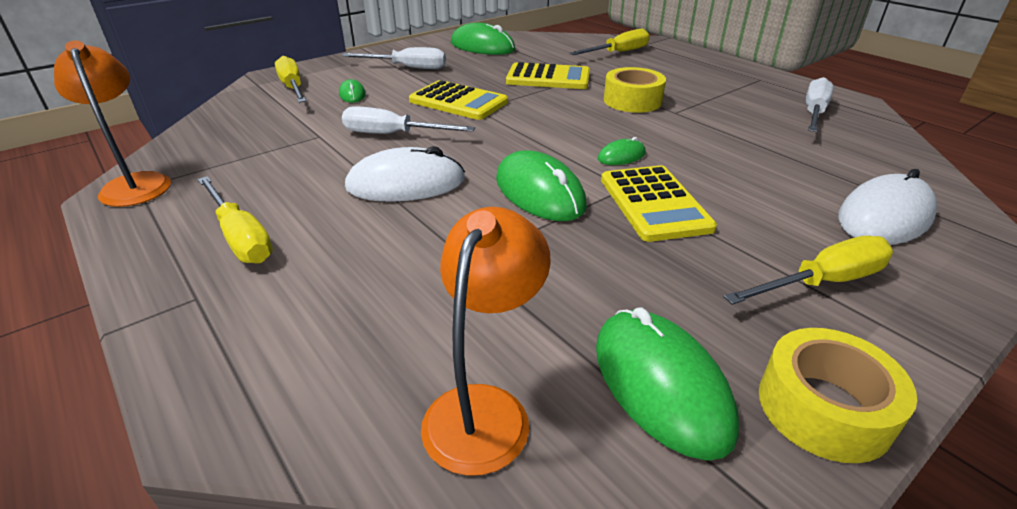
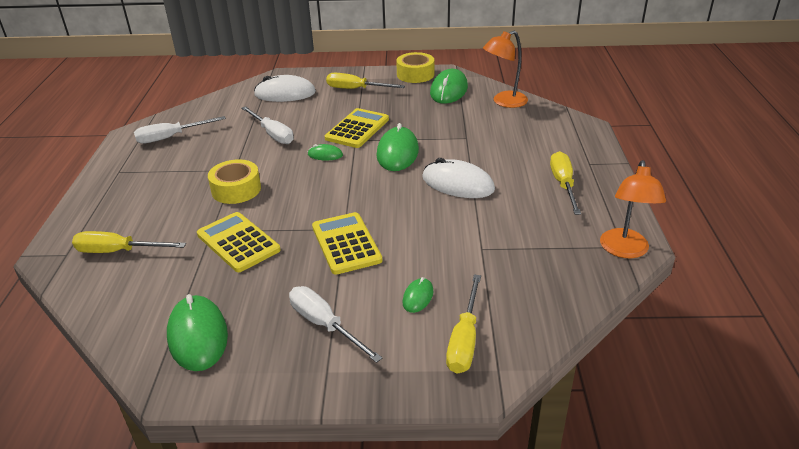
camera: 140 degrees left, 0 degrees up
(393, 134) = (430, 227): white screwdriver -> white screwdriver (272, 134)

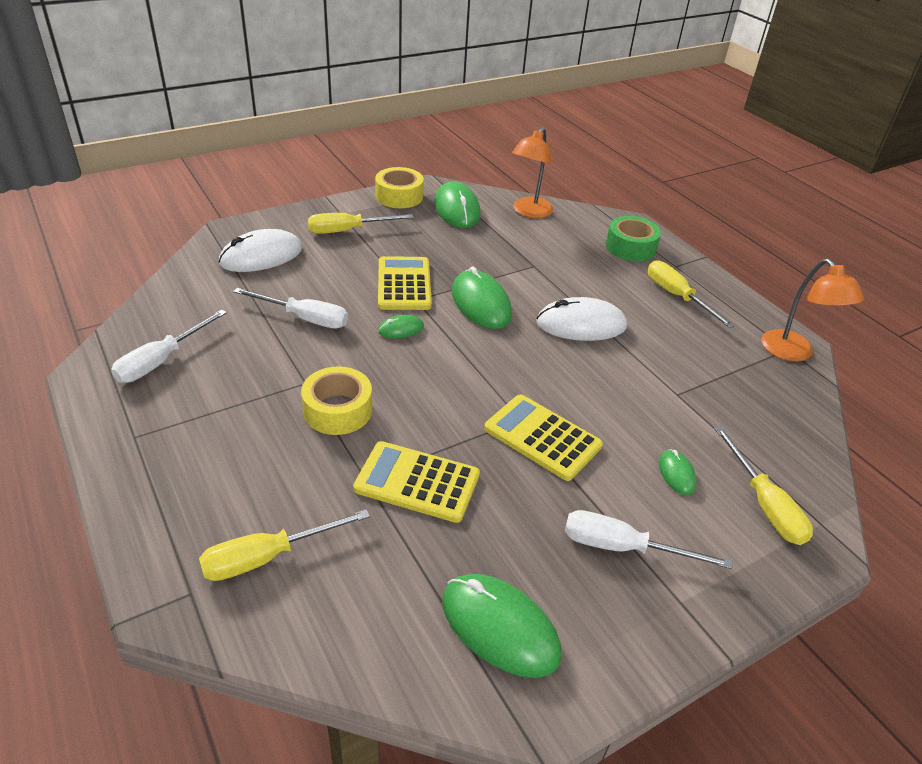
camera: 35 degrees left, 5 degrees up
(563, 142) = (630, 247): none -> green tape

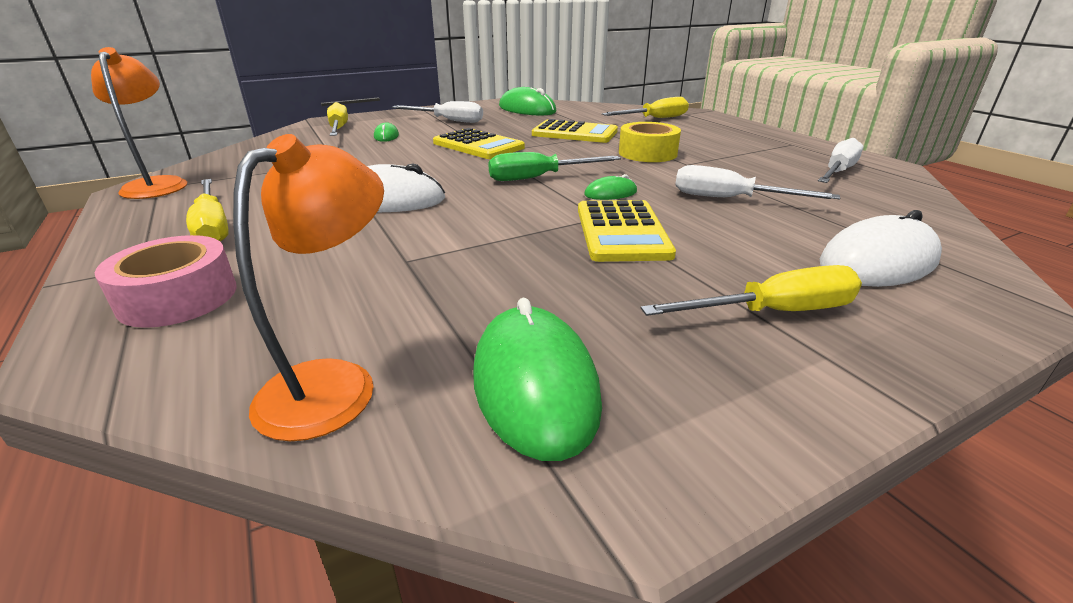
camera: 175 degrees left, 10 degrees down
(399, 196) = (713, 429): yellow tape -> none
(462, 356) = (539, 178): none -> green screwdriver
(481, 303) = (510, 215): green mouse -> none
(630, 247) = (178, 297): green tape -> pink tape

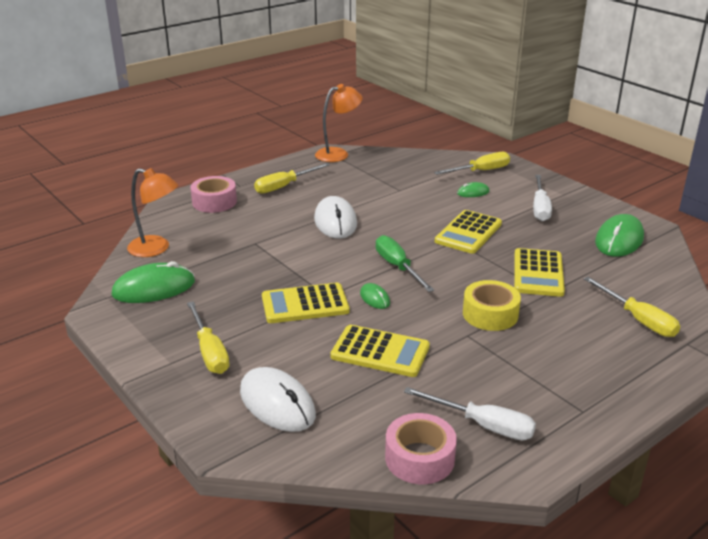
camera: 80 degrees right, 0 degrees up
(730, 199) = (380, 352): white screwdriver -> yellow calculator
(913, 197) = (419, 458): none -> pink tape

